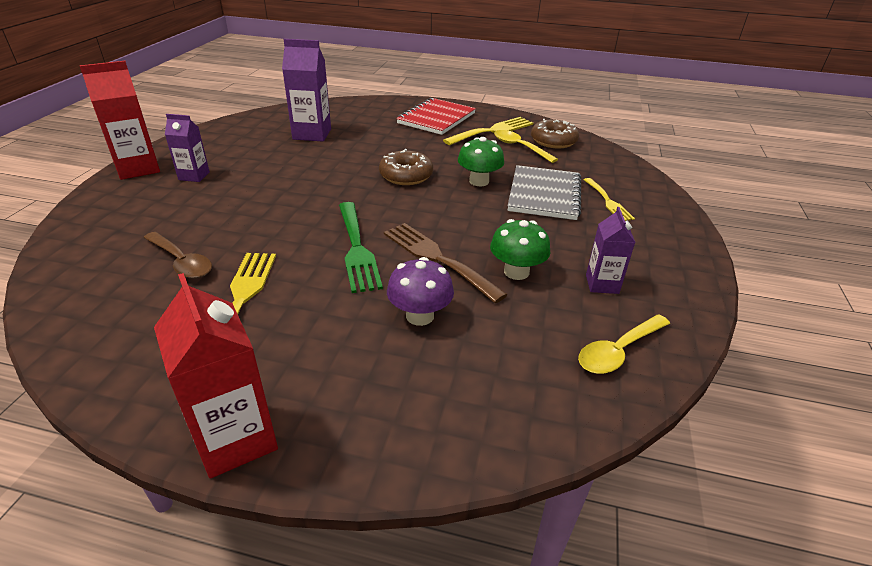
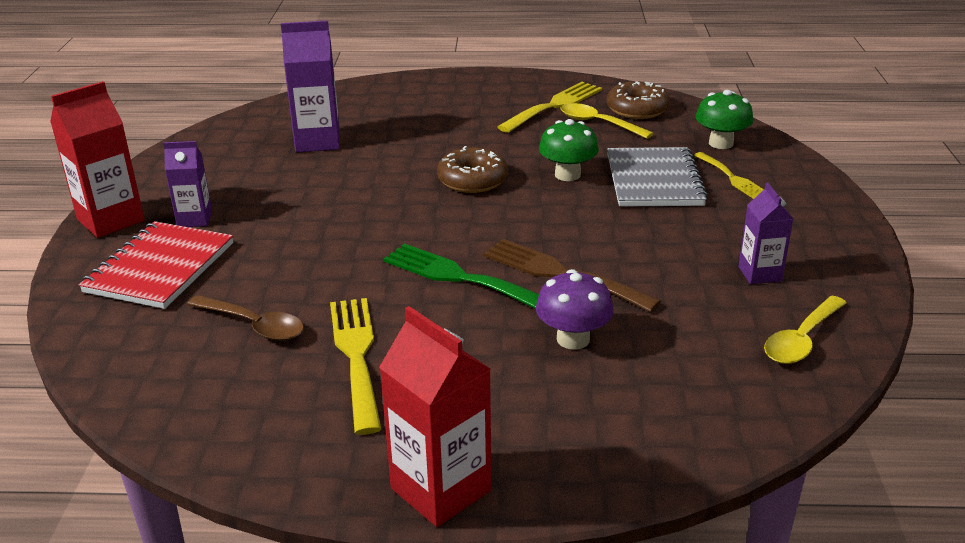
camera: 10 degrees left, 5 degrees down
(357, 249) = (460, 278): green fork -> green fork turned 150 degrees clockwise
(436, 118) = (472, 98): red notebook -> red notebook (160, 267)
(516, 272) = (659, 275): green mushroom -> green mushroom (721, 143)

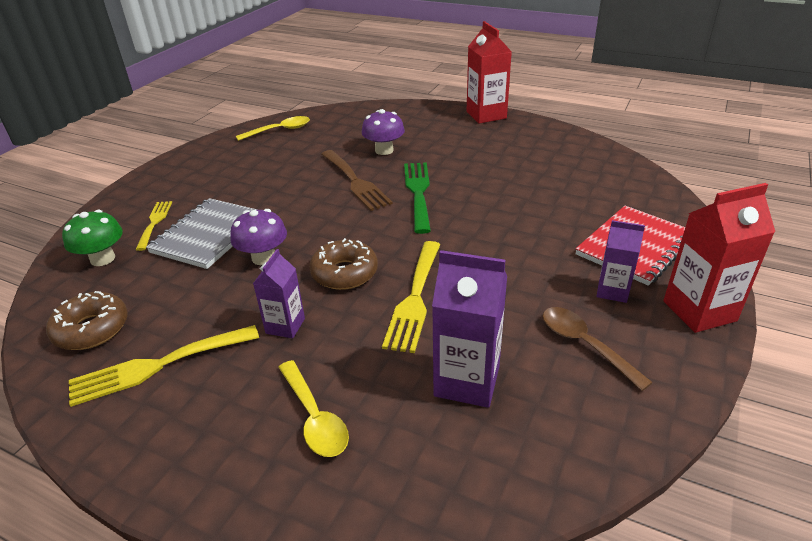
camera: 155 degrees left, 5 degrees up
(254, 325) = (561, 191): brown spoon -> brown spoon (584, 345)
(356, 356) = (503, 164): yellow fork -> yellow fork (415, 299)
(460, 278) = (418, 192): green fork -> green fork turned 150 degrees counterclockwise
(567, 175) = (263, 258): green mushroom -> purple mushroom
(598, 123) = (156, 318): yellow spoon -> yellow spoon (314, 418)
(759, 274) = (249, 159): purple carton -> purple carton (285, 326)

